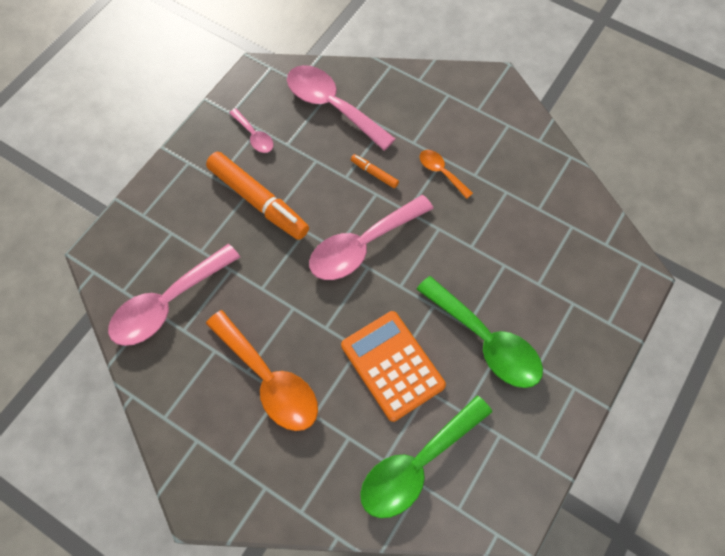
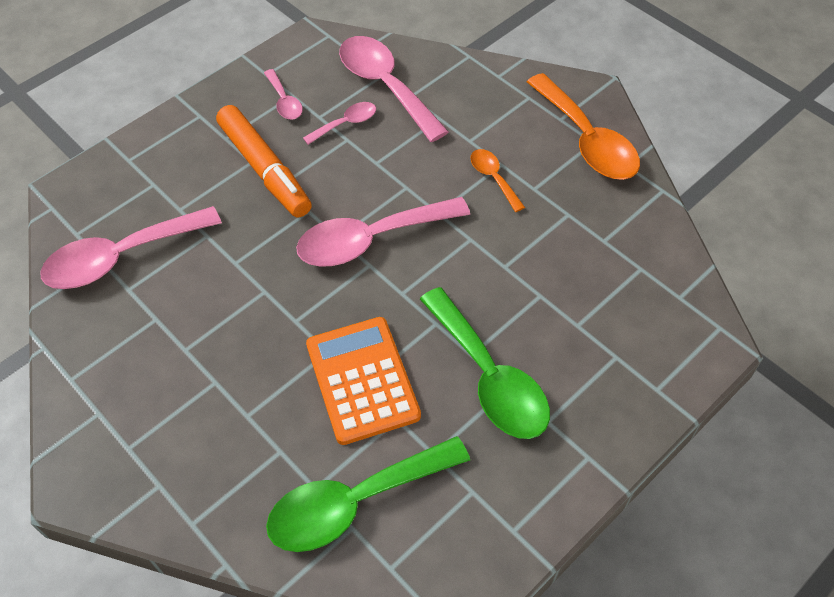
camera: 15 degrees right, 10 degrees down
(269, 380) = (208, 364): orange spoon -> orange spoon (587, 140)
(311, 146) = (346, 123): none -> pink spoon
(374, 173) = (411, 165): orange marker -> none

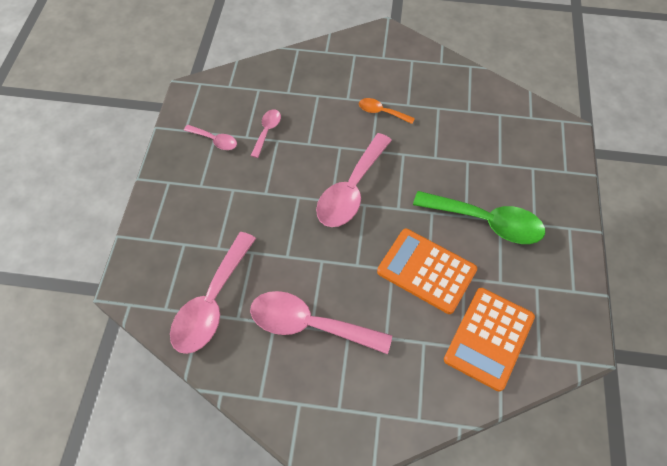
camera: 40 degrees left, 5 degrees up
(265, 169) = (246, 189): orange marker -> none
(355, 502) = (489, 338): green spoon -> orange calculator
(385, 86) = (267, 95): pink spoon -> pink spoon (309, 324)
(587, 140) = (408, 61): orange spoon -> none

